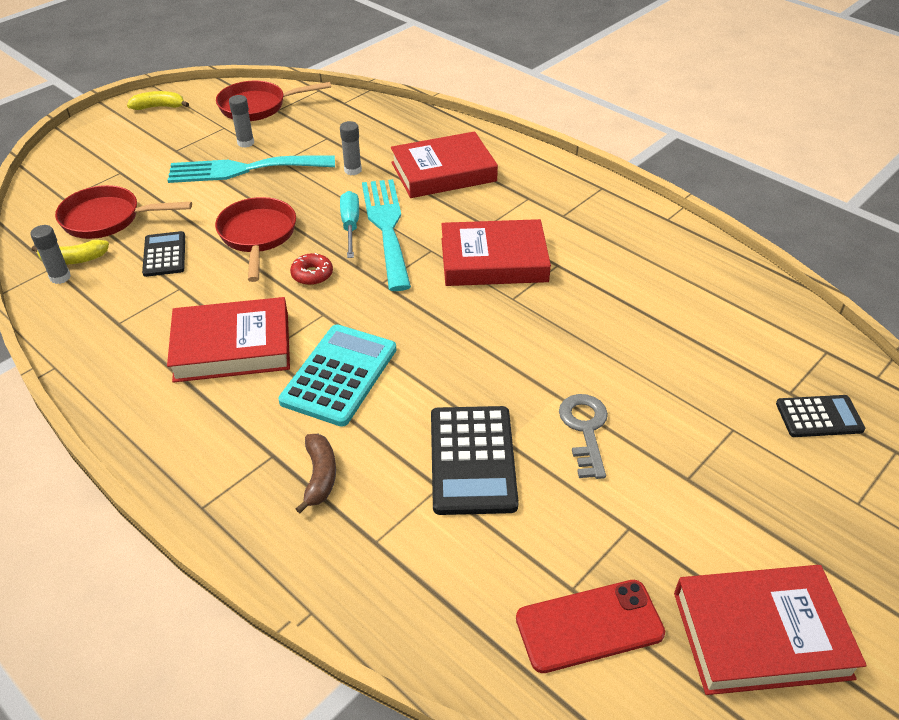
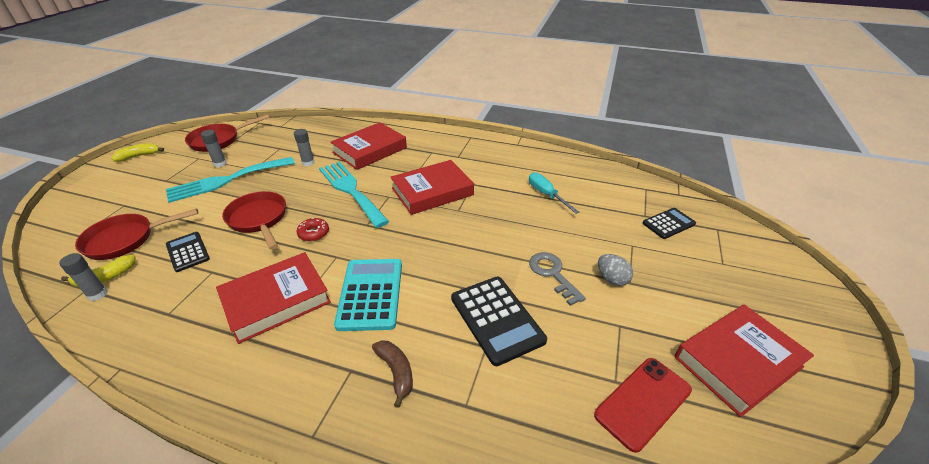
camera: 25 degrees left, 5 degrees down
(350, 226) = (325, 196): turquoise screwdriver -> turquoise screwdriver (546, 194)
(664, 465) = (612, 279): none -> grey egg

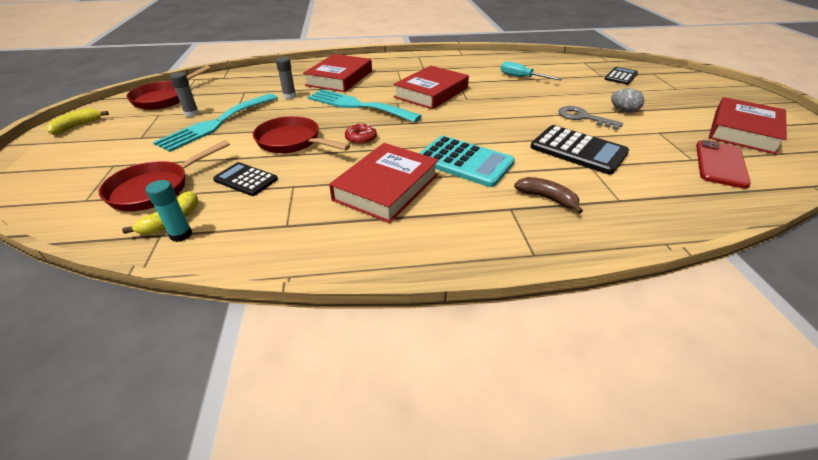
camera: 25 degrees left, 0 degrees up
(97, 294) = (181, 235): grey glue stick -> turquoise glue stick
(370, 294) = (464, 162): turquoise calculator -> turquoise calculator turned 150 degrees clockwise

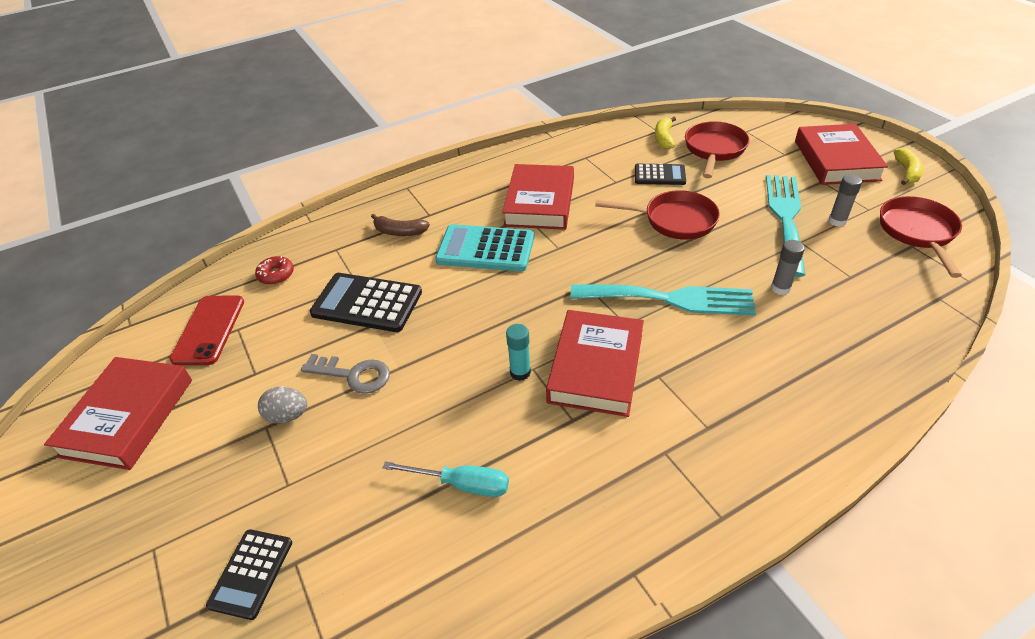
camera: 160 degrees right, 5 degrees up
(181, 235) = (644, 134): turquoise glue stick -> turquoise glue stick (520, 372)
(339, 78) = (772, 360): red book -> red book (836, 160)
(361, 138) = (611, 246): red donut -> red donut (276, 275)

